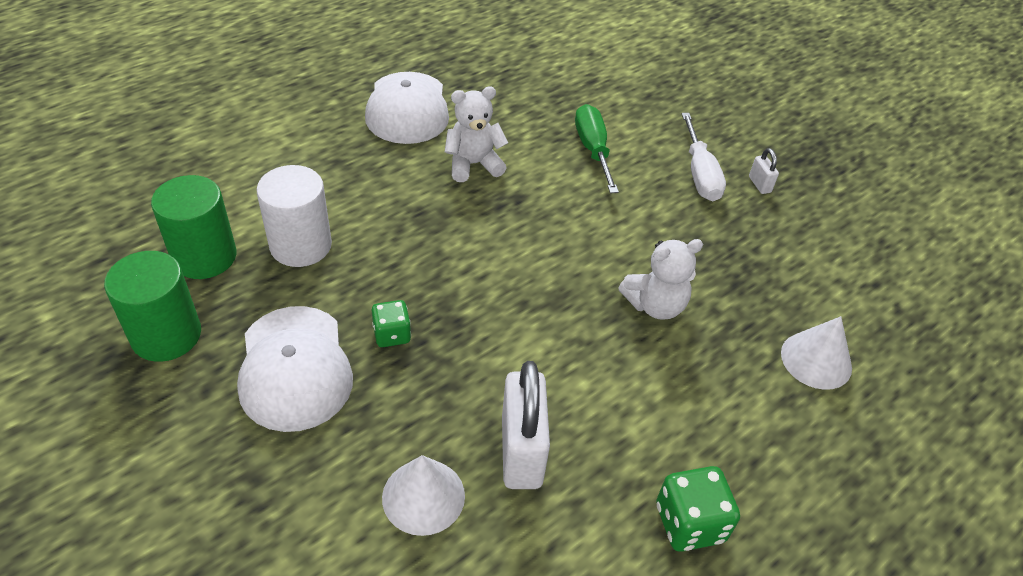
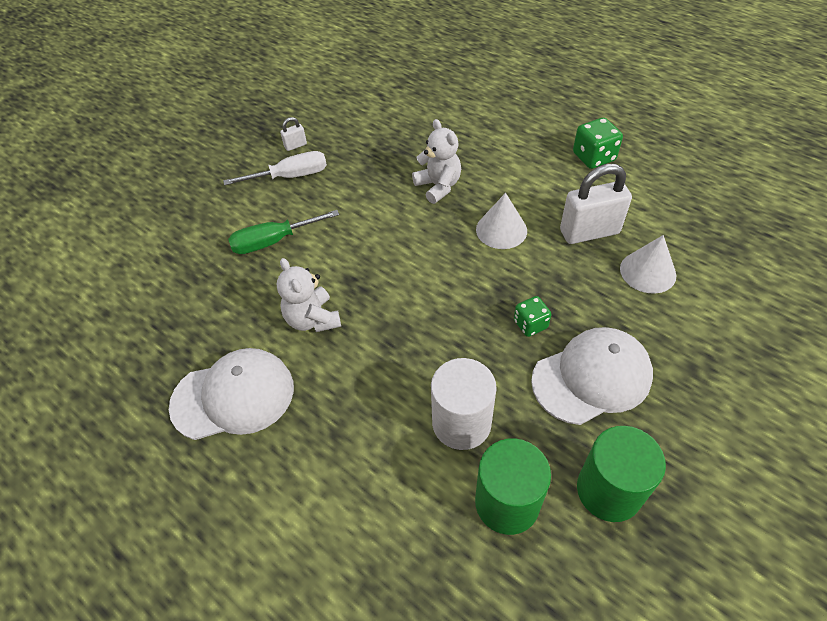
camera: 95 degrees left, 5 degrees up
(816, 360) = (454, 116): white cone -> white cone (501, 230)

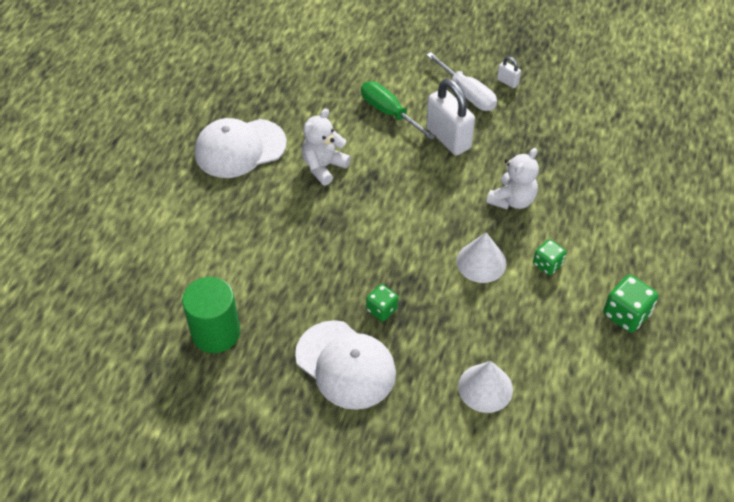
camera: 65 degrees right, 0 degrees up
(233, 396) = (240, 148): white cap -> white cap turned 105 degrees clockwise
(461, 423) = (269, 288): white cylinder -> none
(522, 187) = (547, 264): none -> green dice
(589, 232) = (514, 331): white padlock -> white padlock (448, 138)
(609, 490) = (247, 395): green cylinder -> none

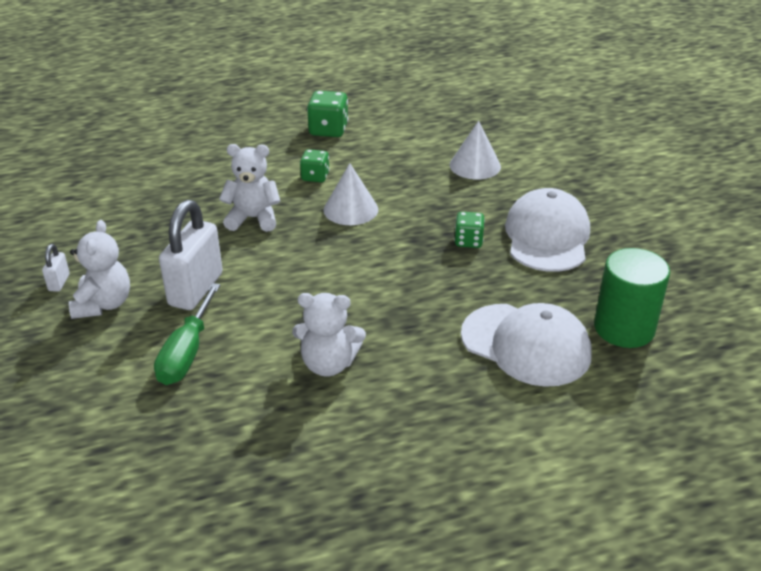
camera: 125 degrees left, 15 degrees down
(240, 148) = (370, 459): white cap -> white cap (526, 345)
(467, 94) = (103, 304): white screwdriver -> white teddy bear

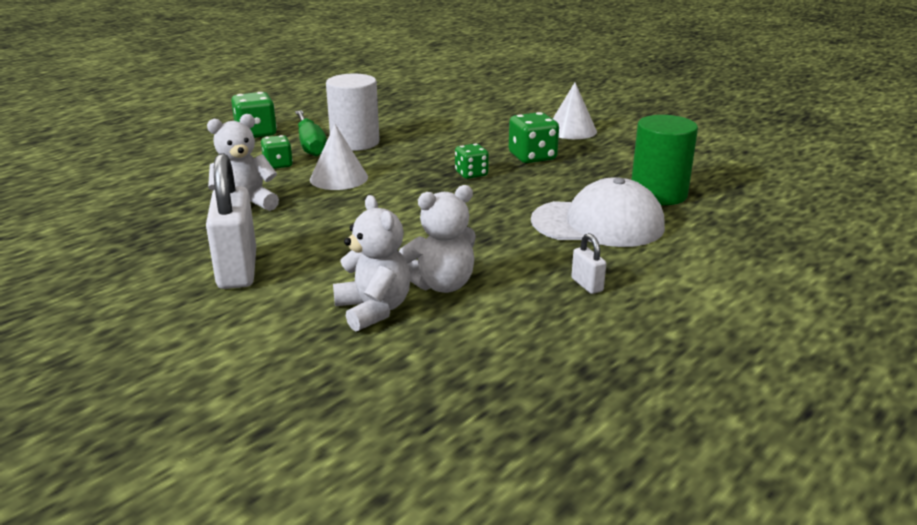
camera: 30 degrees left, 10 degrees down
(59, 282) = (56, 308): white padlock -> white padlock (587, 285)
(103, 304) = (135, 310): white teddy bear -> white teddy bear (374, 310)
(187, 353) = (281, 320): green screwdriver -> green screwdriver (310, 145)
(401, 167) = (355, 142): none -> white cylinder
(475, 165) = (420, 129): white cone -> white cone (571, 130)
(547, 236) = (532, 157): white cap -> green dice

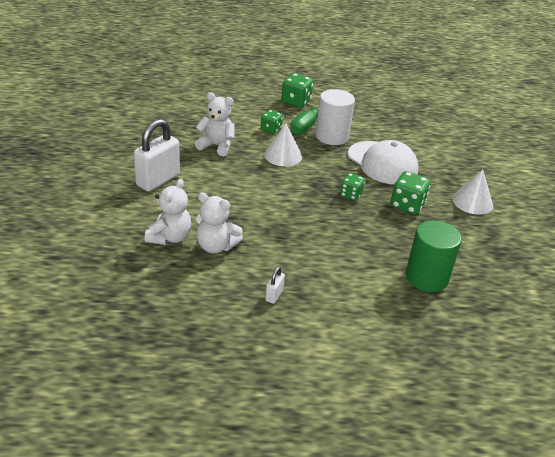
camera: 45 degrees right, 10 degrees up
(598, 223) = (352, 269): white cap -> white cap (382, 163)

